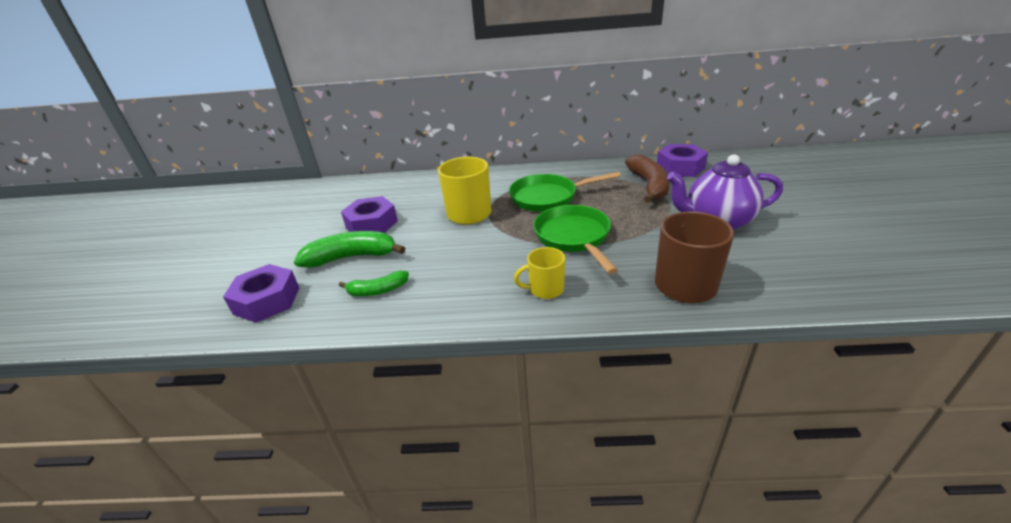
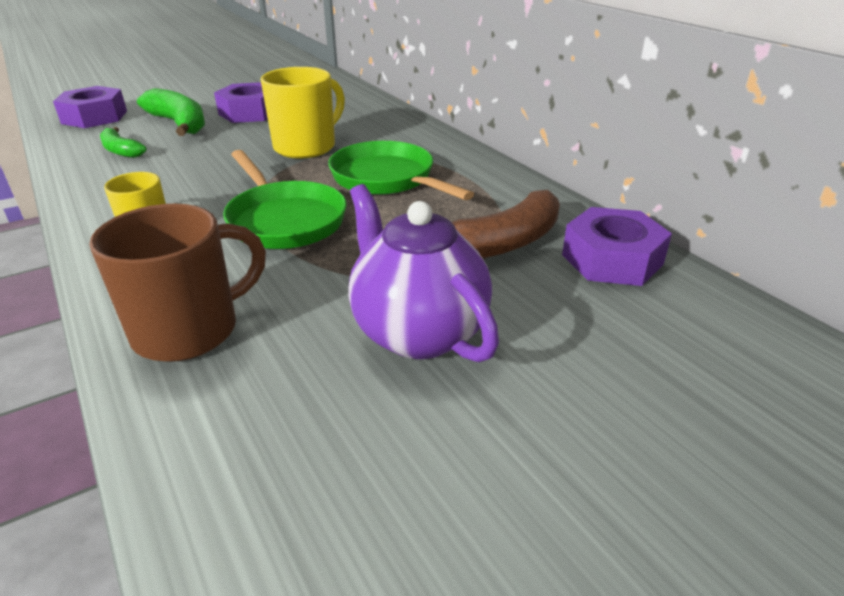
camera: 55 degrees right, 0 degrees up
(574, 237) = (284, 220): green pan -> green pan turned 105 degrees clockwise

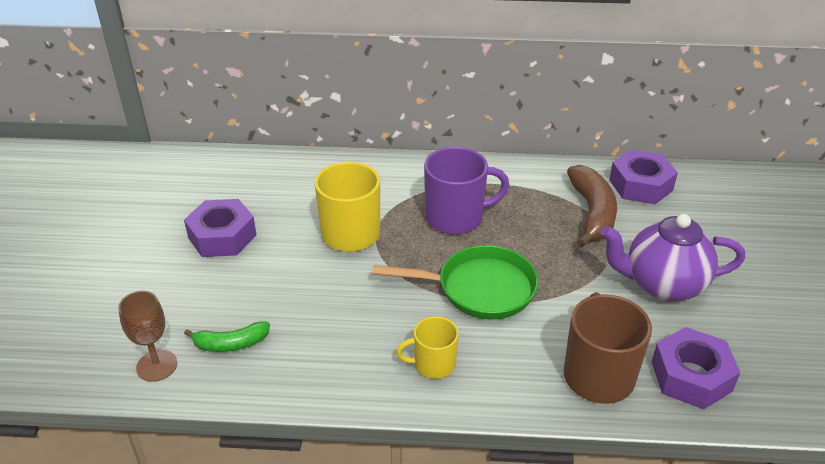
camera: 55 degrees left, 5 degrees up
(81, 138) = (157, 365): none -> brown goblet
(94, 117) = (95, 344): purple nut -> purple nut (691, 376)
(179, 124) = (197, 289): green banana -> none
(387, 179) = (456, 217): green pan -> purple mug

